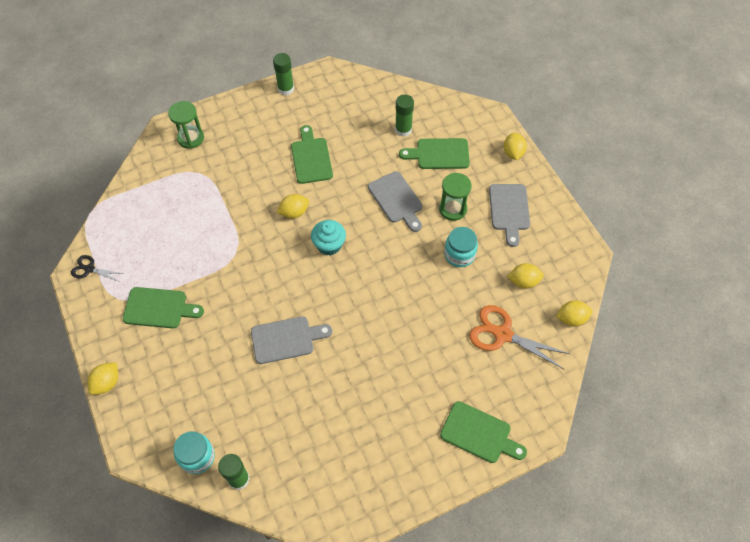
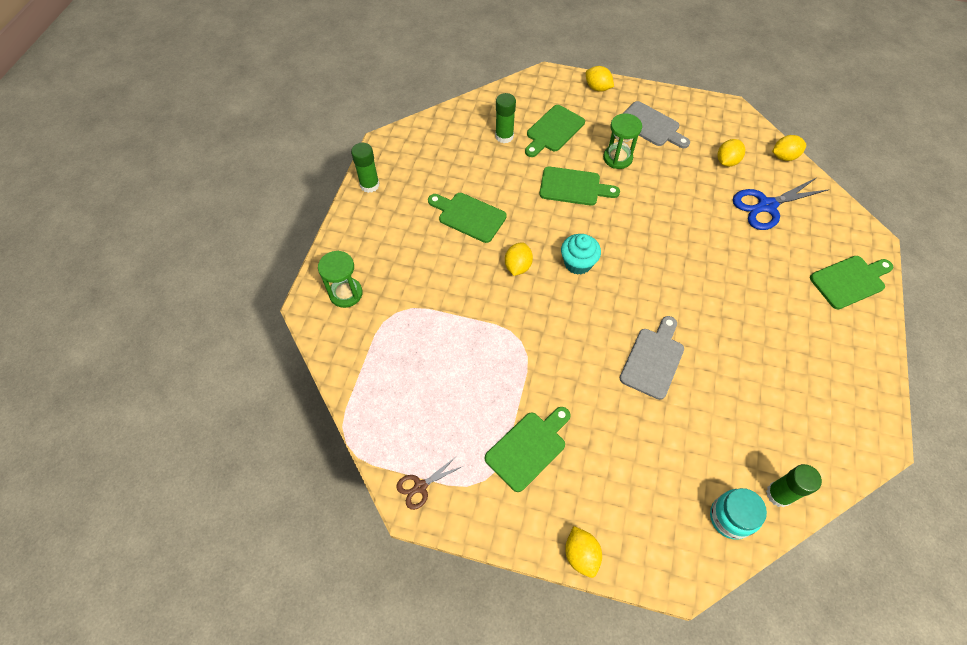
camera: 50 degrees left, 0 degrees up
(89, 269) = (420, 486): black scissors -> brown scissors
(397, 200) = (573, 187): grey cutting board -> green cutting board
(459, 254) = (667, 183): turquoise jar -> none
(503, 334) = (767, 206): orange scissors -> blue scissors
(571, 318) = (784, 156): yellow lemon -> yellow lemon turned 45 degrees clockwise

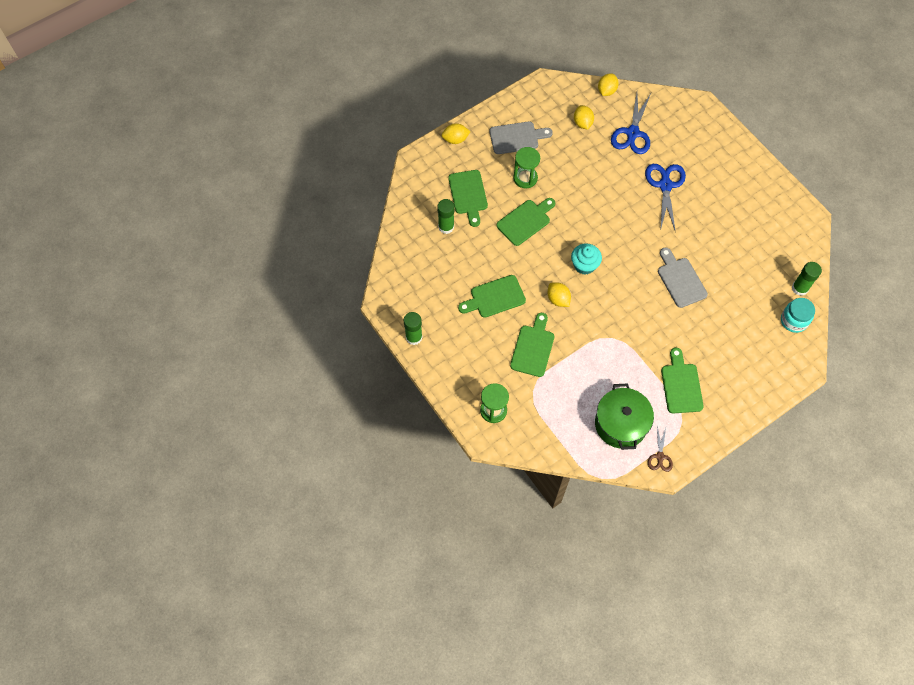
camera: 50 degrees left, 5 degrees up
(427, 418) = (620, 424): none -> green pot
(581, 554) = (758, 405): yellow lemon -> none
(744, 271) = (665, 185): none -> blue scissors
(850, 281) = (715, 141): green cutting board -> green cutting board (533, 348)

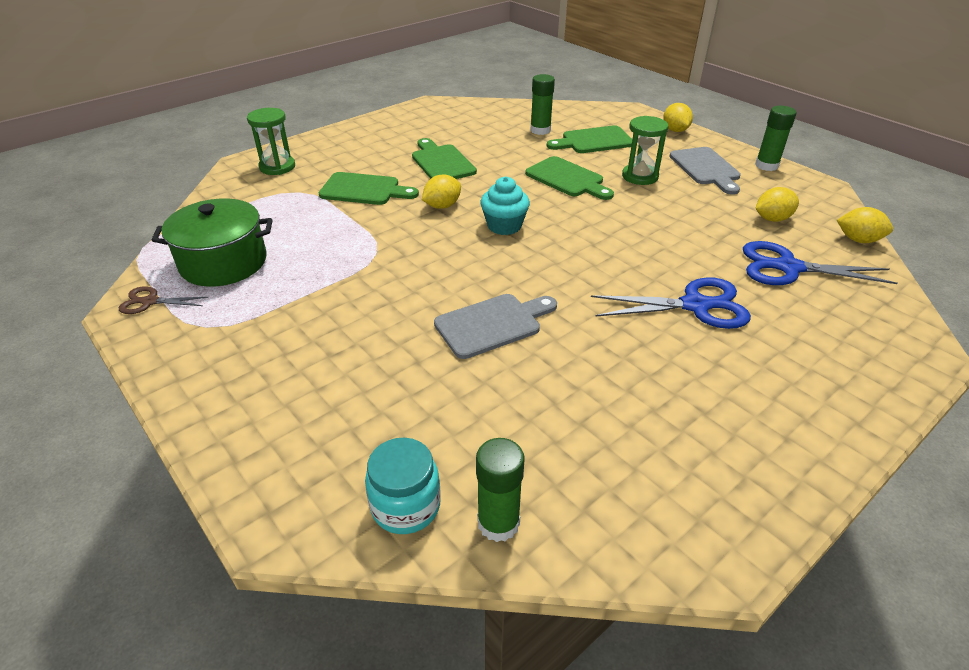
camera: 85 degrees right, 25 degrees down
(414, 337) = (385, 120): green glue stick -> green glue stick (766, 165)
(681, 385) = (276, 325): green cutting board -> none

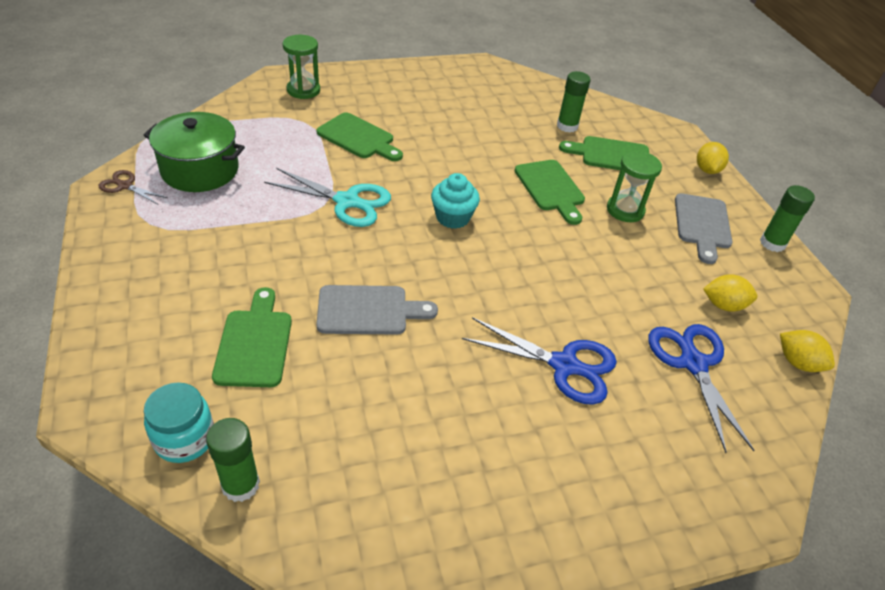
camera: 20 degrees right, 5 degrees up
(396, 243) = (347, 201): none -> turquoise scissors
(441, 162) = (447, 131): green cutting board -> green cutting board (254, 343)
(442, 206) = (413, 178): yellow lemon -> none
(788, 268) = (693, 364): blue scissors -> blue scissors turned 45 degrees clockwise

